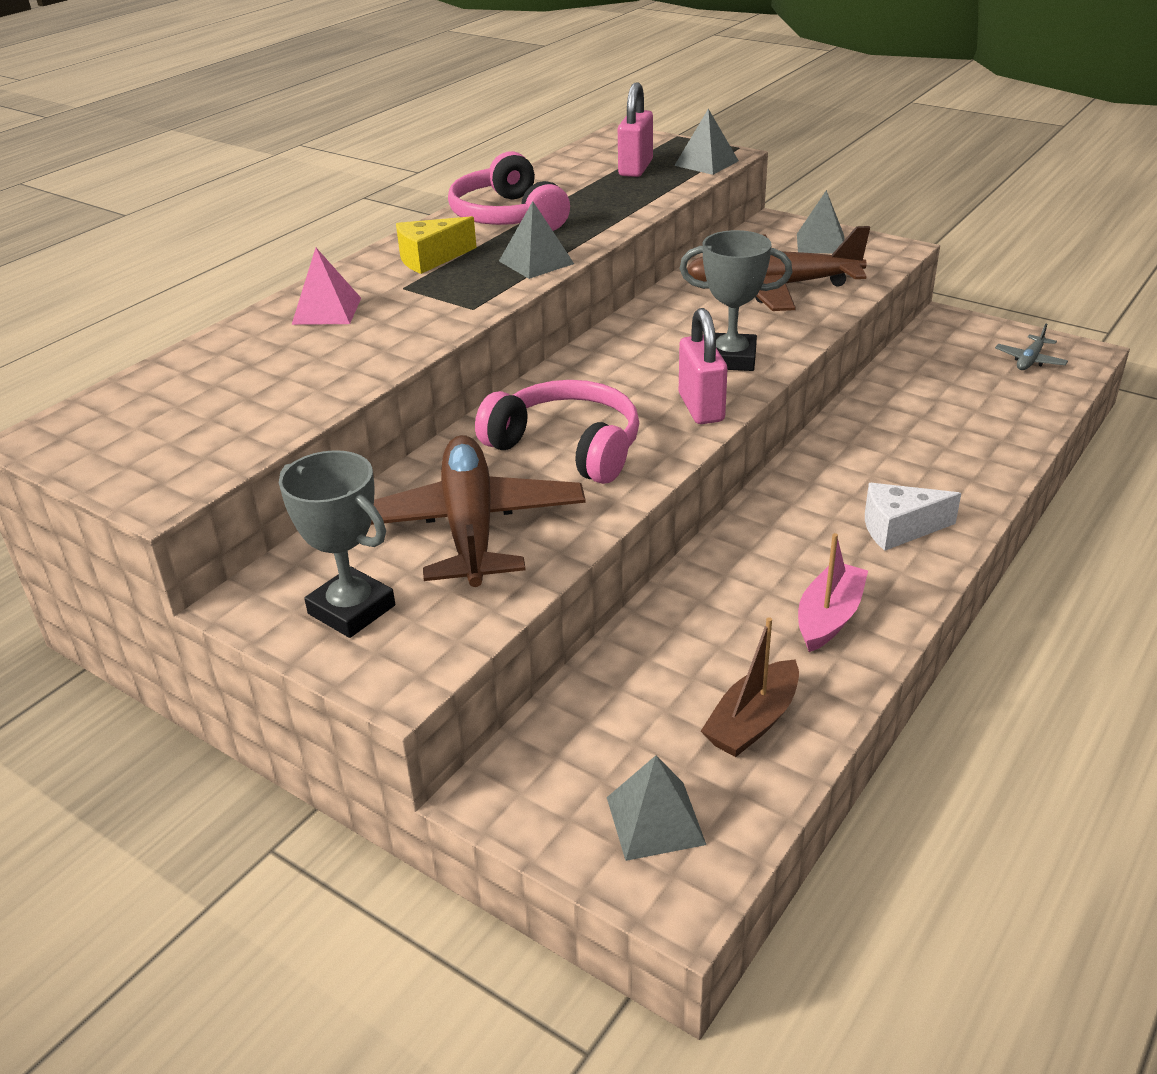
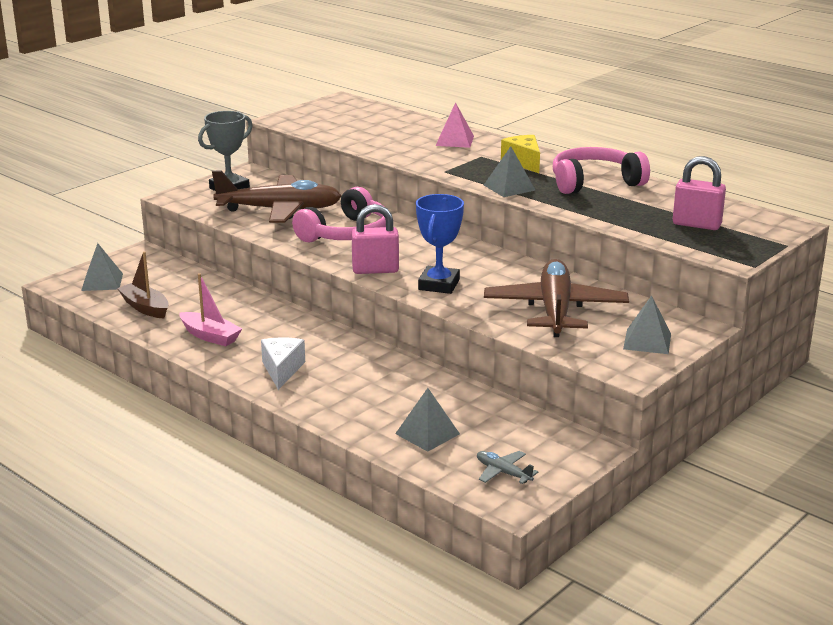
camera: 95 degrees right, 10 degrees down
(706, 163) = (709, 250): grey pyramid -> grey pyramid (427, 434)
(731, 359) = (439, 285): grey trophy -> blue trophy

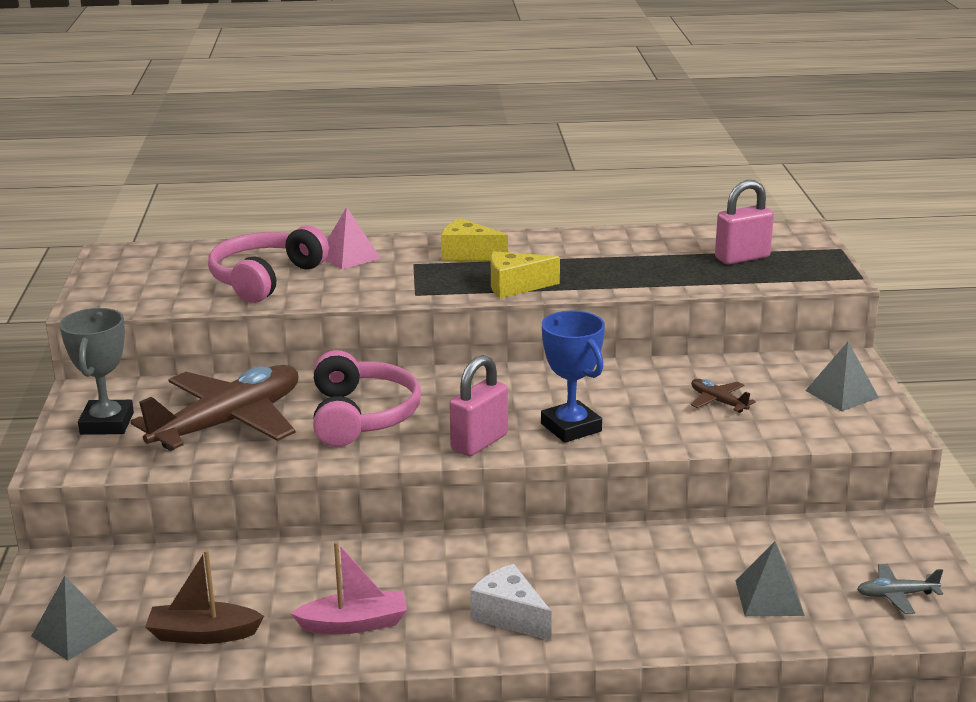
camera: 45 degrees left, 0 degrees up
(509, 187) = (515, 286): grey pyramid -> yellow cheese
(555, 310) = (718, 401): brown plane -> brown plane, size x0.41
(594, 182) = (575, 250): pink headphones -> pink headphones (265, 278)

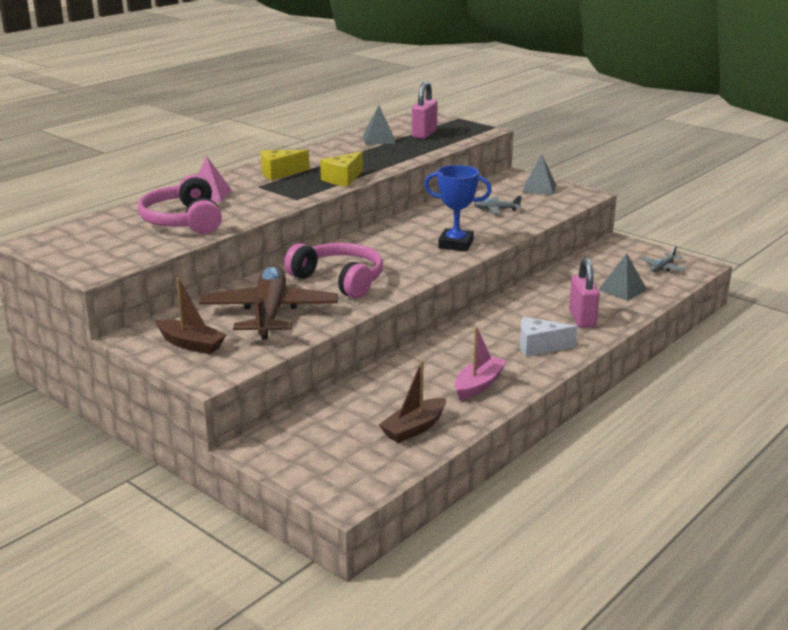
camera: 45 degrees left, 0 degrees up
(74, 633) = (342, 466): grey pyramid -> grey pyramid (378, 139)
(107, 423) = (191, 344): grey trophy -> brown boat
(479, 442) = (427, 267): pink padlock -> pink padlock (582, 319)
(718, 401) = (496, 209): brown plane -> grey plane

